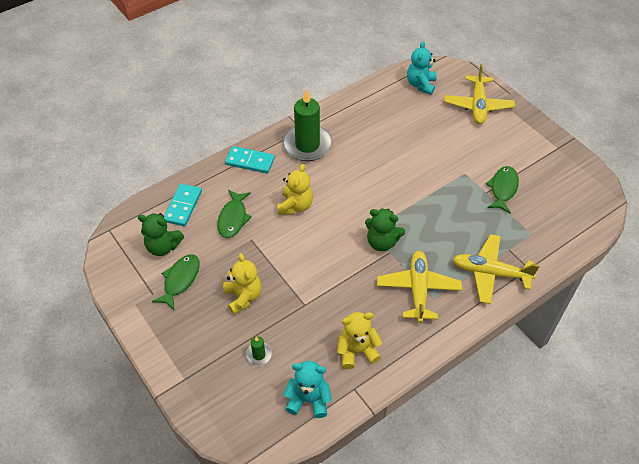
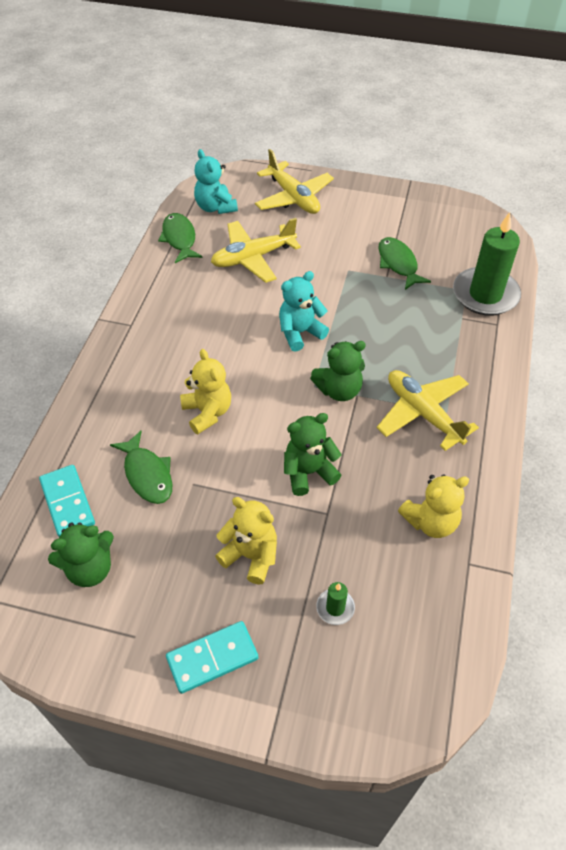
camera: 40 degrees left, 0 degrees up
(180, 280) = (153, 593): green fish -> green fish (179, 238)
(250, 161) = (102, 397): turquoise domino -> turquoise domino (212, 658)
(307, 145) = (154, 338): green candle -> green candle (485, 294)
(308, 399) = (437, 613): turquoise teddy bear -> turquoise teddy bear (300, 333)
(317, 276) = (308, 472): none -> green teddy bear
(357, 351) = (430, 521): yellow teddy bear -> yellow teddy bear turned 150 degrees counterclockwise
(490, 273) = (470, 351): yellow plane -> yellow plane (253, 257)

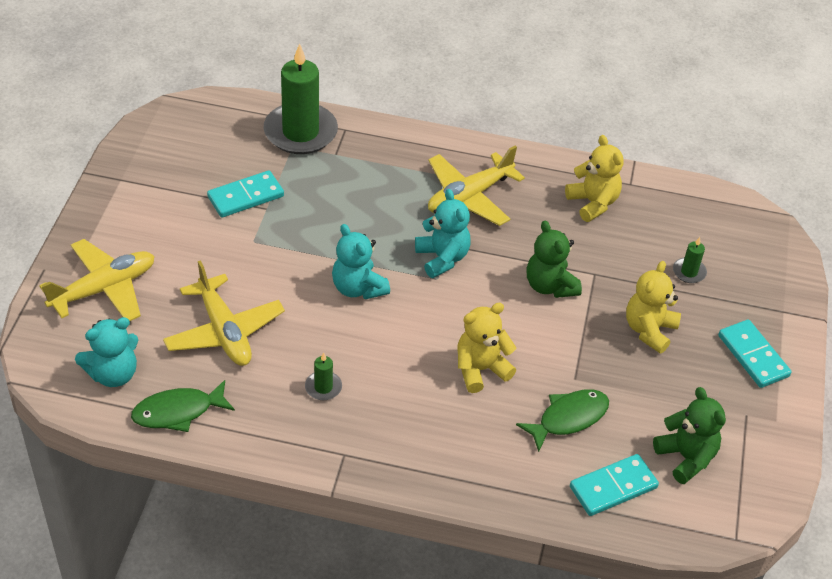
camera: 95 degrees left, 5 degrees down
(195, 312) = (323, 387): none -> green candle
(339, 390) = (442, 258): green teddy bear -> turquoise teddy bear
(398, 264) = (245, 196): green fish -> turquoise domino

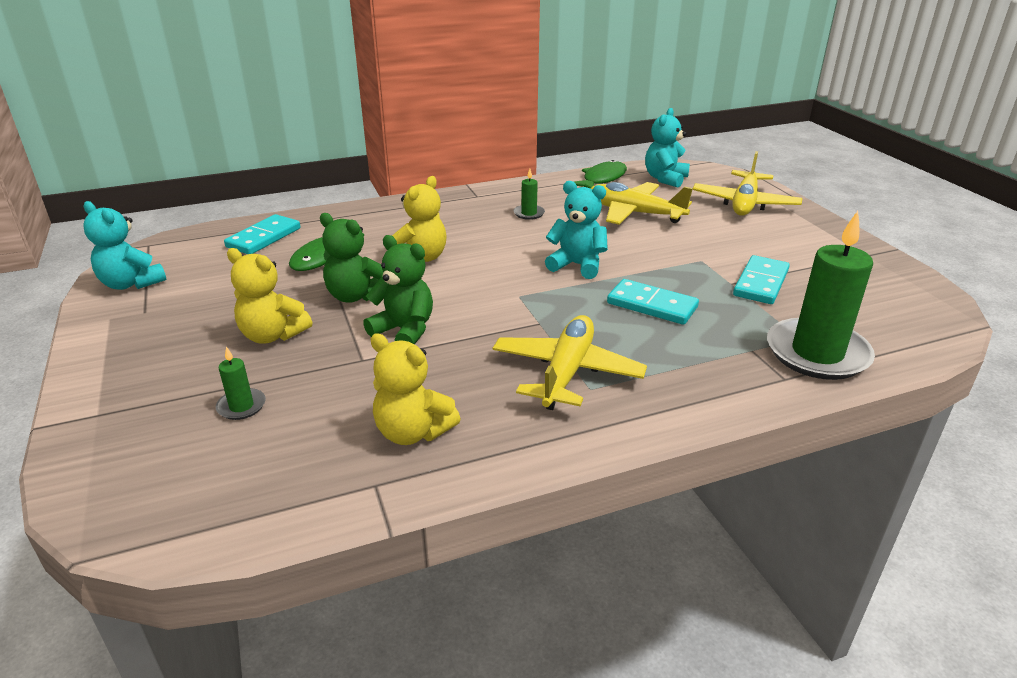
camera: 150 degrees right, 15 degrees down
(442, 258) = (532, 310): turquoise teddy bear -> turquoise teddy bear (131, 284)
(649, 330) = (272, 335): yellow teddy bear -> yellow teddy bear turned 120 degrees clockwise
(686, 457) = (203, 269): green teddy bear -> green teddy bear (355, 296)
(753, 356) = (139, 357): turquoise domino -> turquoise domino (652, 305)

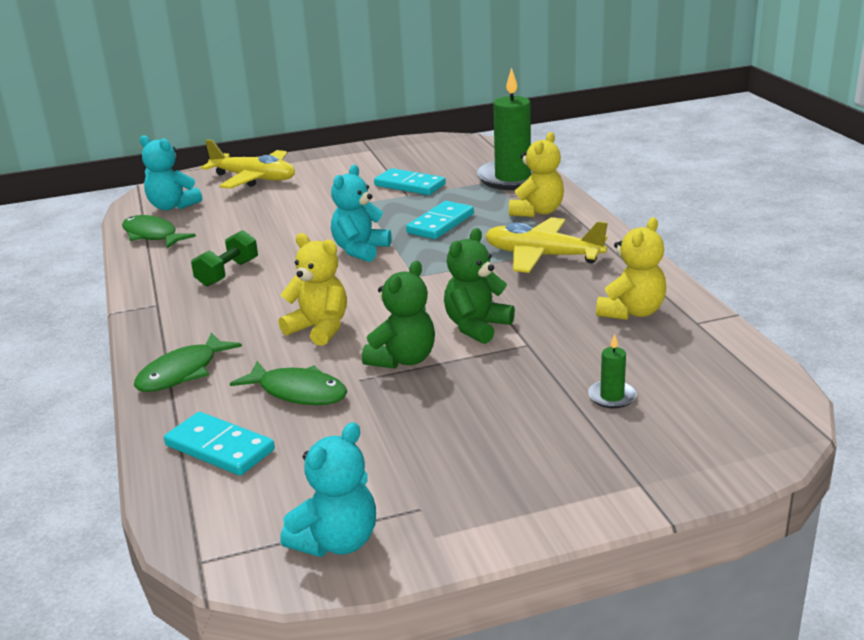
camera: 85 degrees left, 5 degrees down
(272, 335) = (483, 399): yellow teddy bear -> yellow teddy bear (537, 212)
(369, 216) = (182, 372): none -> green fish
(529, 213) = (227, 273): green candle -> green dumbbell
(634, 213) = (253, 223): yellow plane -> none

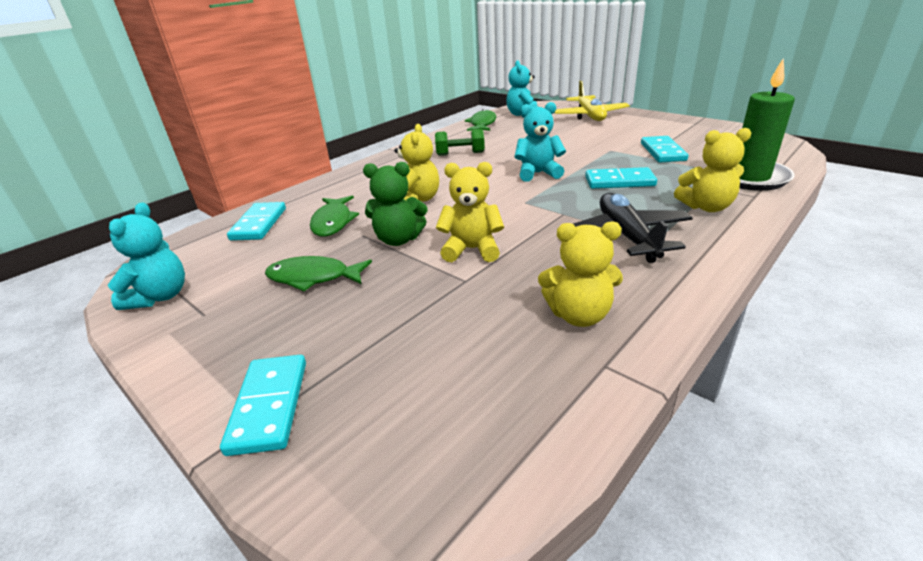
camera: 60 degrees right, 5 degrees up
(182, 372) = (336, 185): green fish -> green fish (313, 277)
(336, 541) = (160, 296): turquoise teddy bear -> turquoise teddy bear turned 90 degrees counterclockwise
(476, 327) = (472, 249): green teddy bear -> yellow teddy bear
(542, 256) = (627, 236): yellow plane -> black plane
(612, 397) = (406, 354): green candle -> none
(624, 476) = (269, 406): none -> turquoise domino

